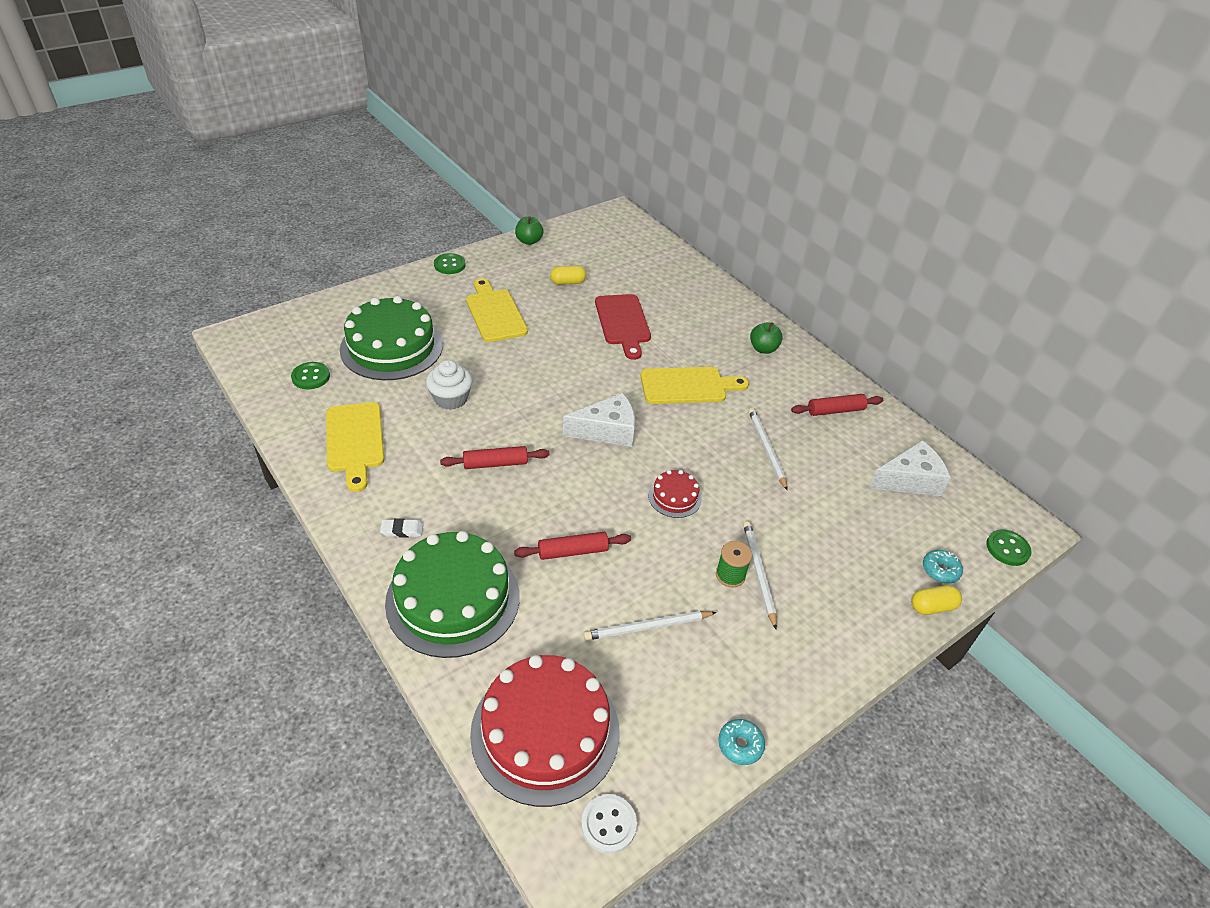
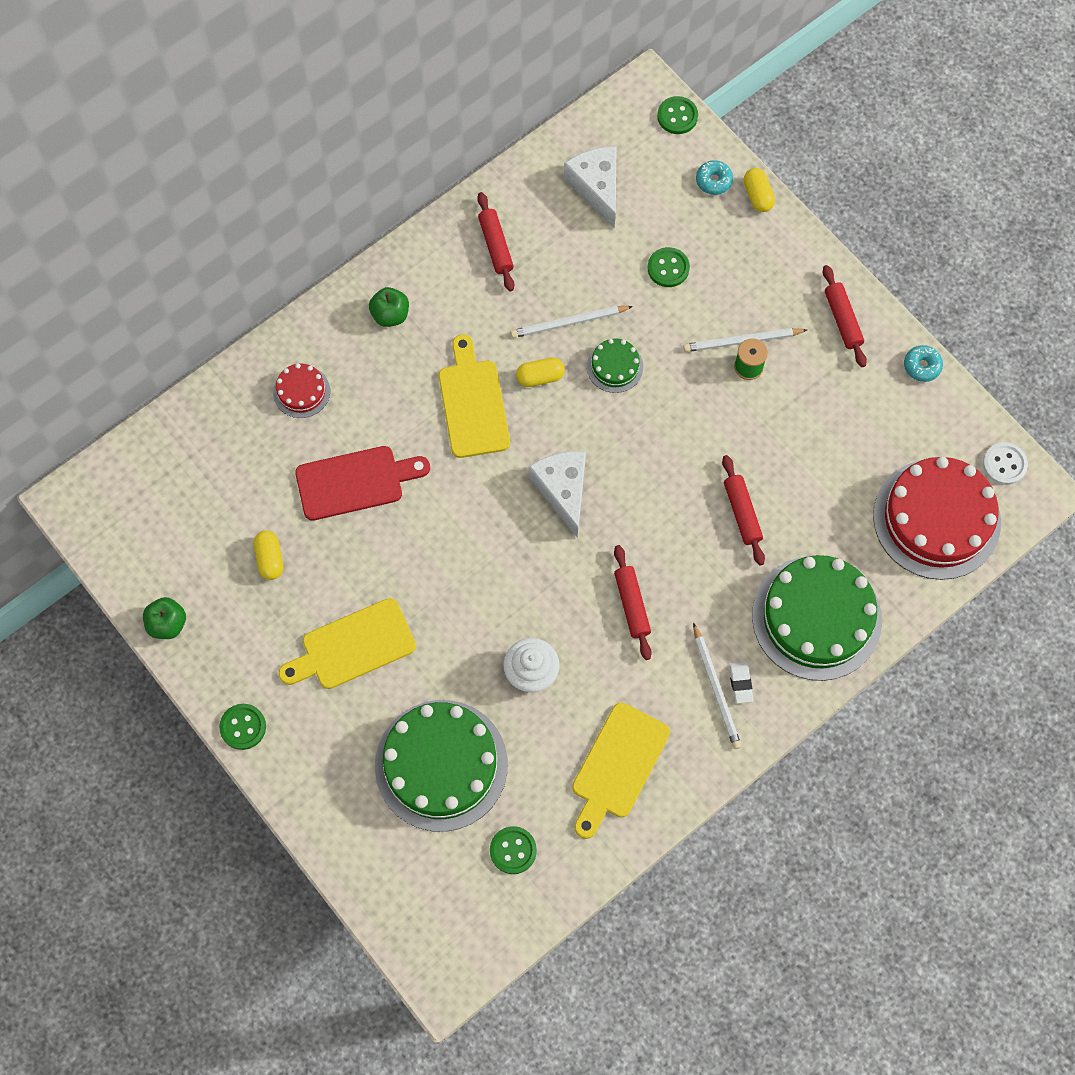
camera: 90 degrees left, 25 degrees up
(355, 441) = (618, 766): yellow cutting board -> yellow cutting board turned 135 degrees clockwise
(647, 627) = (820, 440): white pencil -> white pencil (716, 688)
(675, 497) = (654, 417): red cake -> red cake (301, 391)
(713, 426) = (540, 377): none -> yellow capsule
(725, 475) = (615, 366): none -> green cake
(792, 668) = (842, 320): none -> red rolling pin
(832, 523) = (668, 268): none -> green button

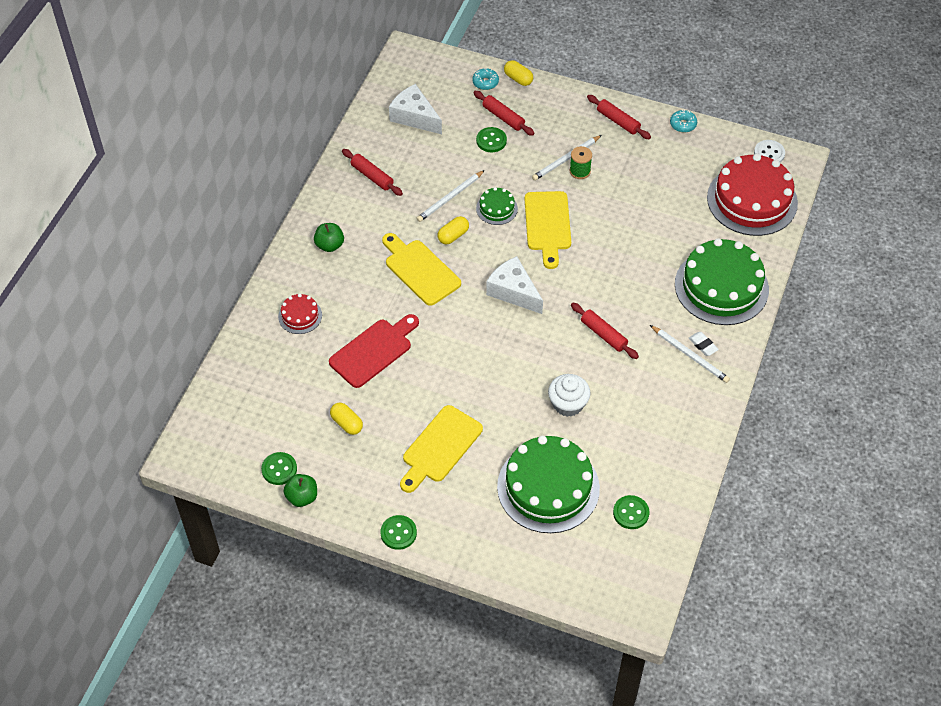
camera: 30 degrees left, 15 degrees down
(618, 766) = (661, 429): yellow cutting board -> yellow cutting board (547, 225)
(677, 116) = (437, 58): green button -> green button (279, 469)
(742, 513) = (634, 251): red rolling pin -> red rolling pin (503, 117)

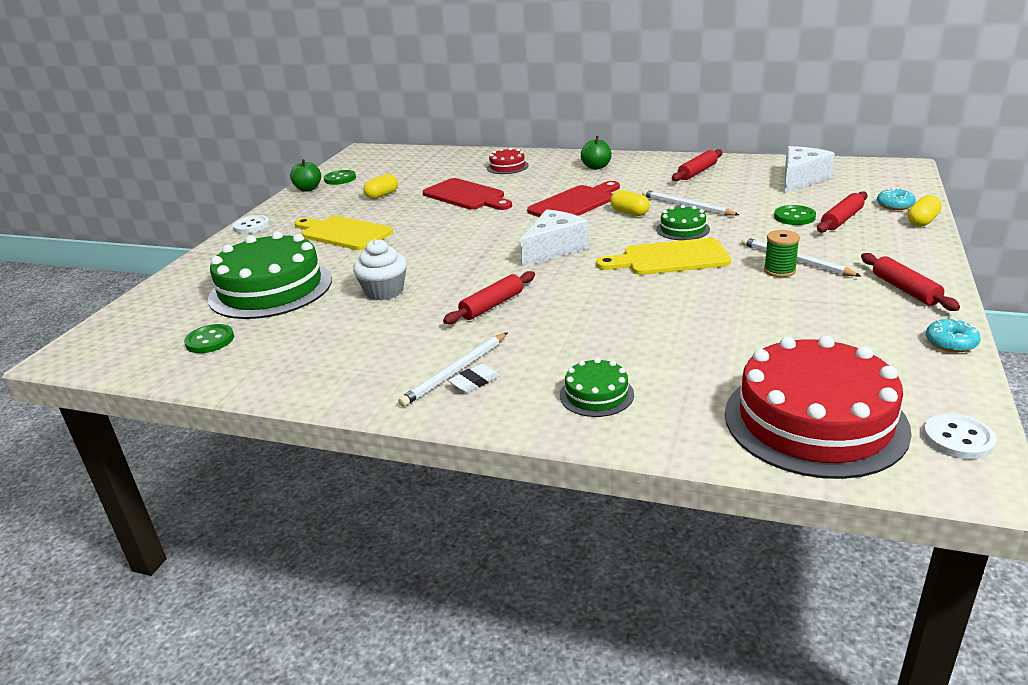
camera: 90 degrees right, 25 degrees down
(398, 533) = (251, 226): green button -> white button
(420, 270) = (574, 203): yellow cutting board -> red cutting board
(618, 121) = (905, 290): red rolling pin -> red rolling pin turned 60 degrees counterclockwise
(721, 286) = (596, 394): green cake -> green cake, size x0.46

